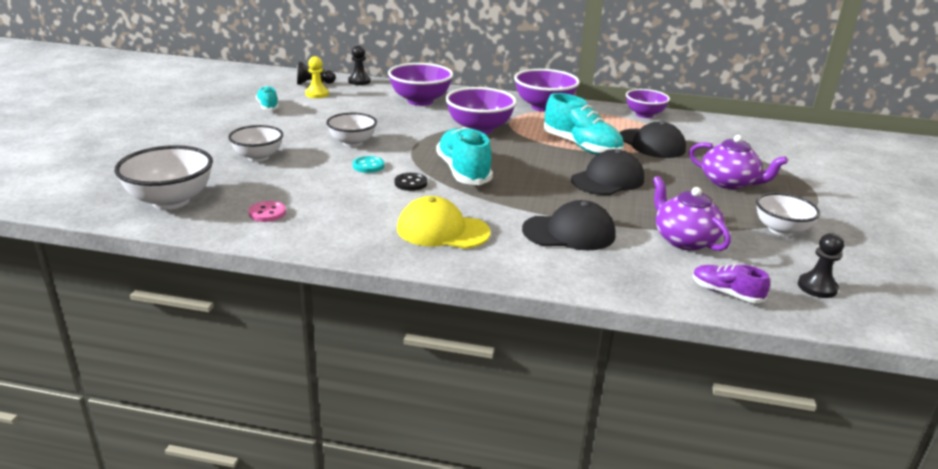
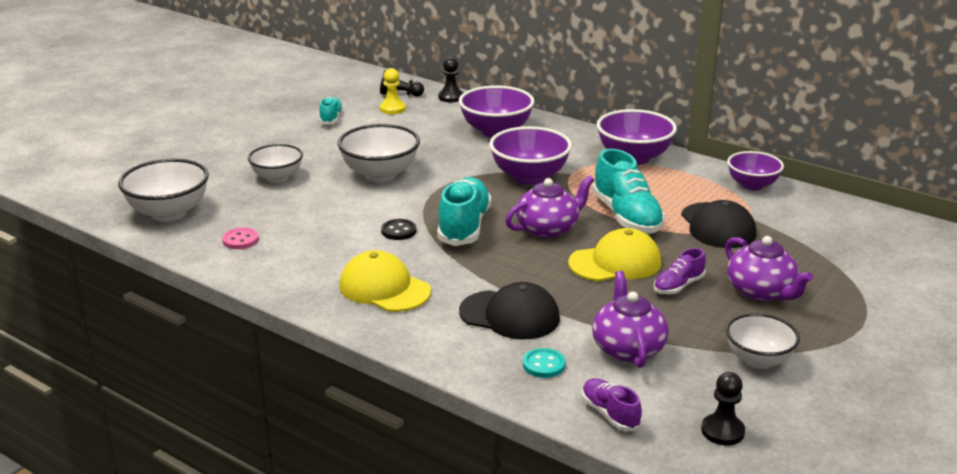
camera: 25 degrees right, 0 degrees up
(352, 142) = (380, 174): white bowl -> white bowl, size x1.51
(368, 166) = (373, 204): turquoise button -> turquoise button (543, 365)
(532, 163) = (548, 229): none -> purple teapot
(608, 180) = (615, 263): black cap -> yellow cap
(670, 188) = (678, 286): none -> purple shoe

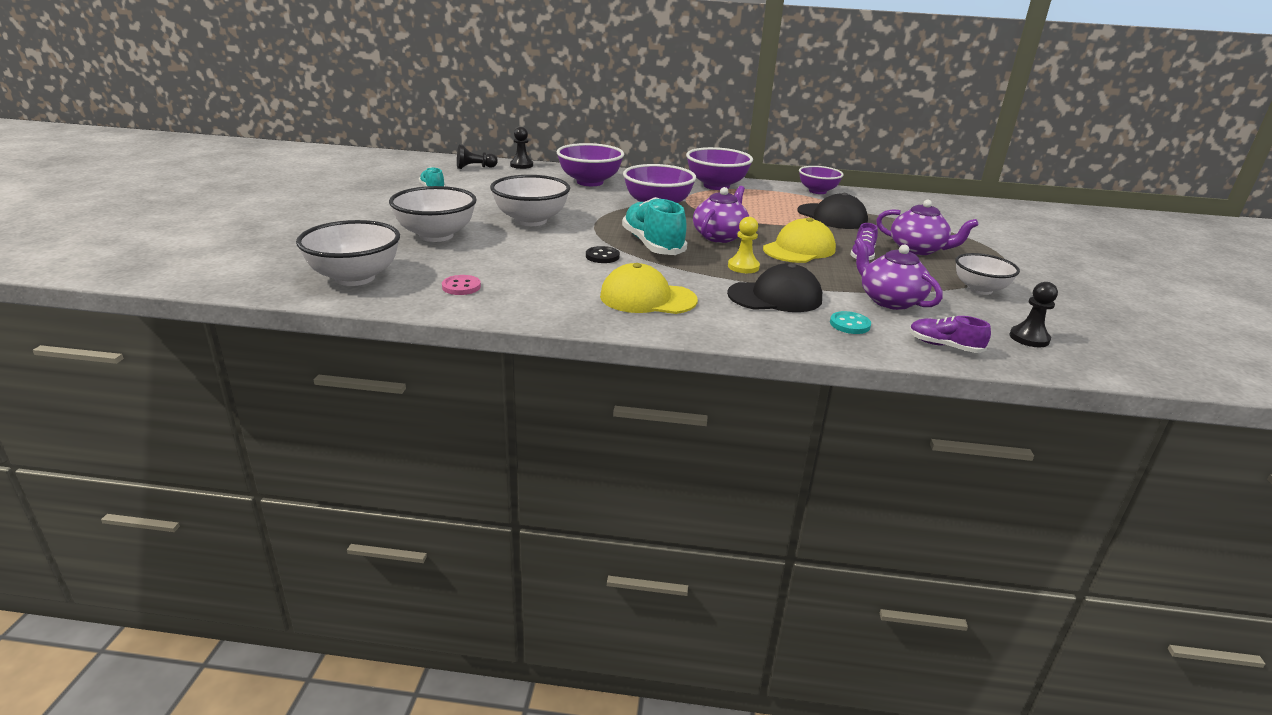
camera: 30 degrees left, 0 degrees up
(277, 178) = (436, 236): white bowl -> white bowl, size x1.51
(392, 109) = (481, 177): yellow pawn -> yellow pawn (743, 267)
(626, 216) = (764, 220): turquoise shoe -> none

